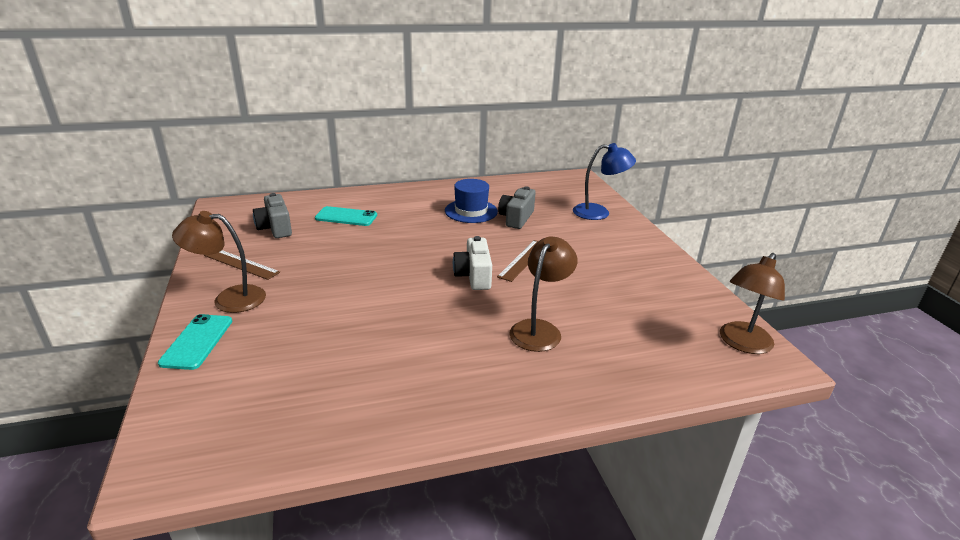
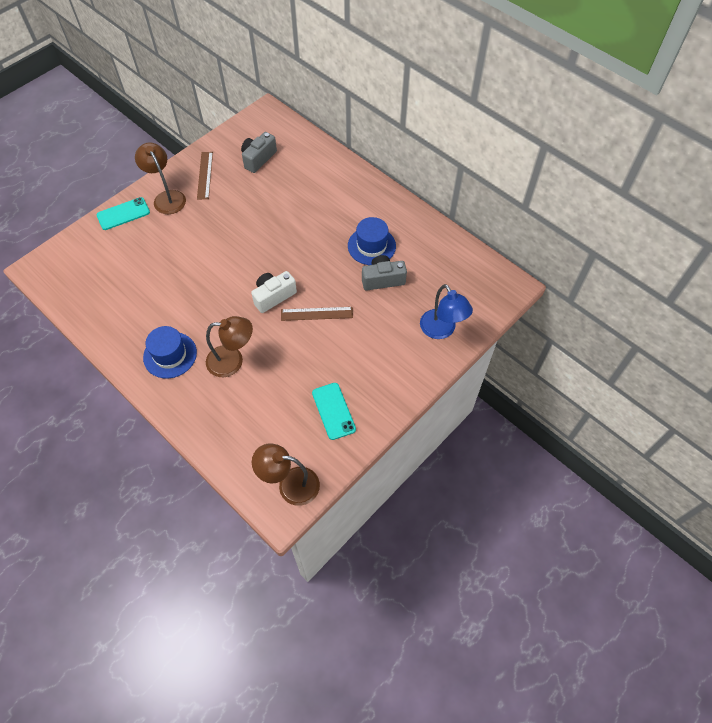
camera: 60 degrees right, 30 degrees up
(346, 217) = (303, 182): turquoise phone -> turquoise phone (333, 411)
(487, 375) = (170, 355): none -> blue hat

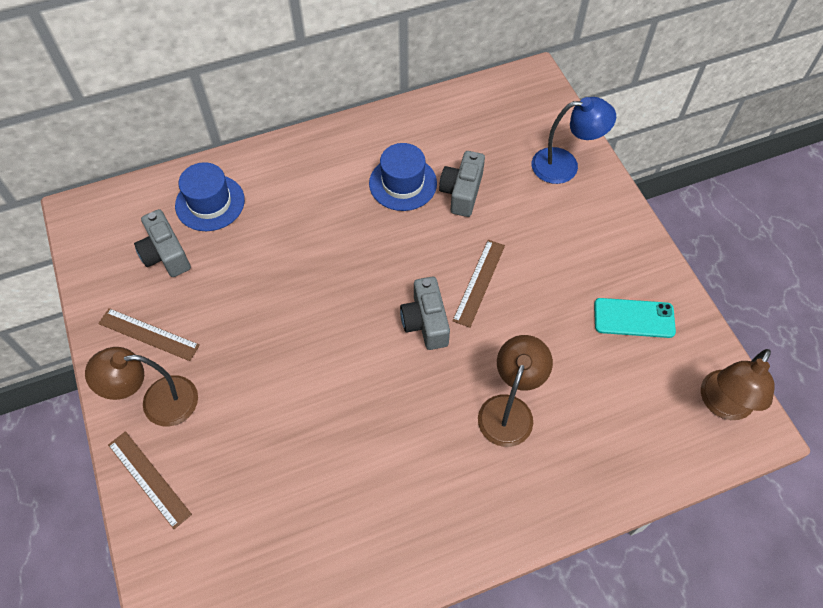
camera: 65 degrees left, 0 degrees up
(123, 214) = (149, 479): turquoise phone -> brown ruler
(170, 355) = (462, 490): blue hat -> blue hat (210, 203)
(273, 296) = (425, 322): white camera -> grey camera

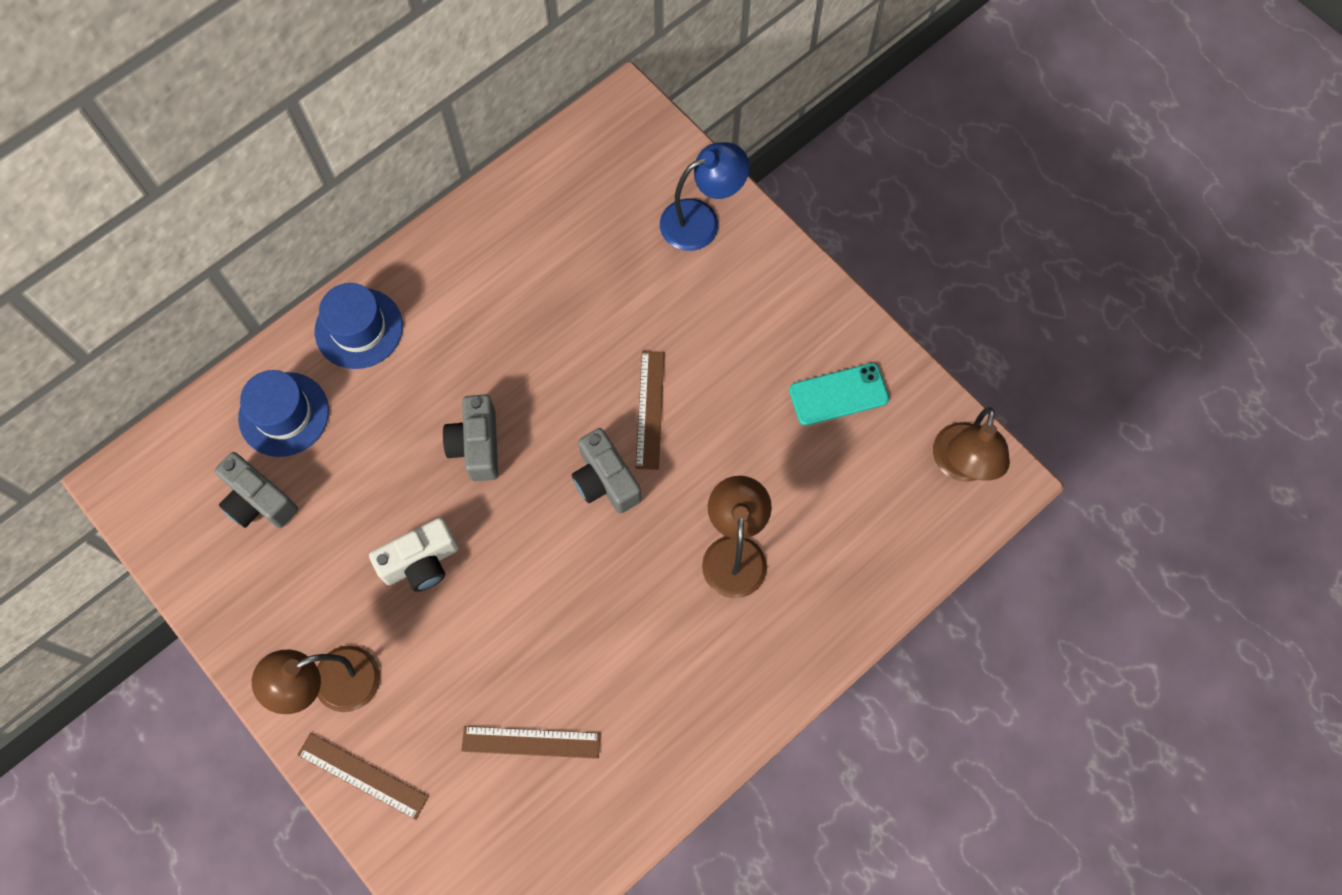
camera: 20 degrees left, 10 degrees up
(148, 334) = (284, 609): brown ruler -> brown ruler (531, 742)
(262, 335) = (421, 562): none -> white camera
(403, 183) = (513, 309): blue hat -> blue hat (359, 328)
(462, 192) = (590, 298): grey camera -> grey camera (477, 445)

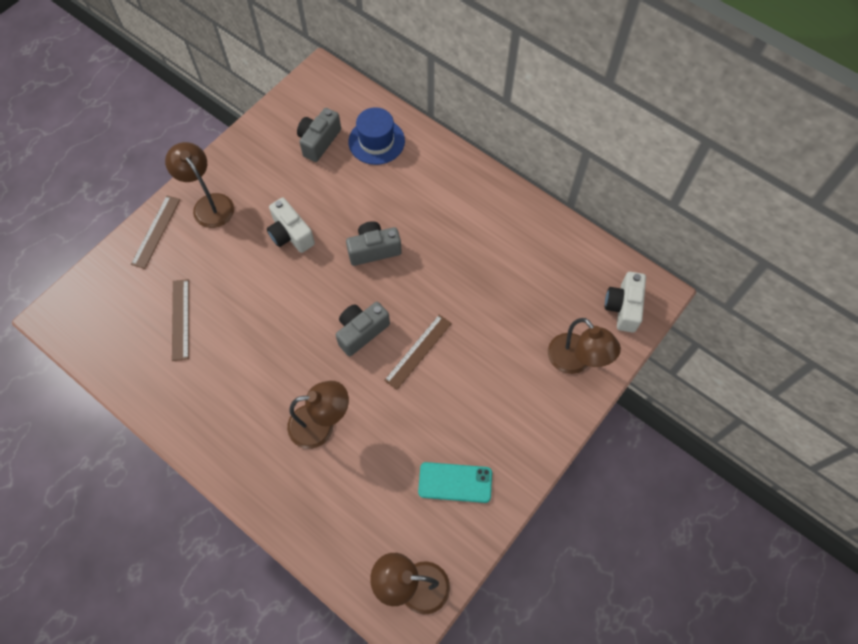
camera: 80 degrees right, 5 degrees down
(359, 328) = (442, 167): blue hat -> none
(637, 147) = (623, 307): none -> white camera
(650, 409) = (418, 351): brown ruler -> brown ruler turned 45 degrees counterclockwise
(701, 220) = (575, 361): blue lamp -> brown lamp
(838, 394) = (455, 482): turquoise phone -> turquoise phone turned 60 degrees counterclockwise

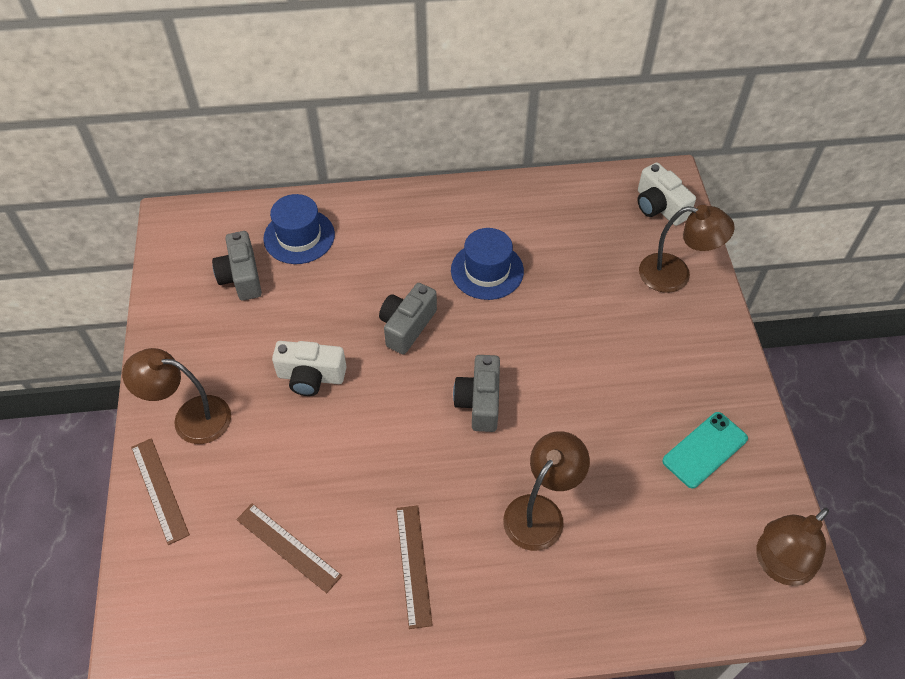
camera: 45 degrees left, 10 degrees down
(418, 351) = (548, 375): brown ruler -> brown ruler (414, 565)
(459, 255) = (487, 270): none -> blue hat

